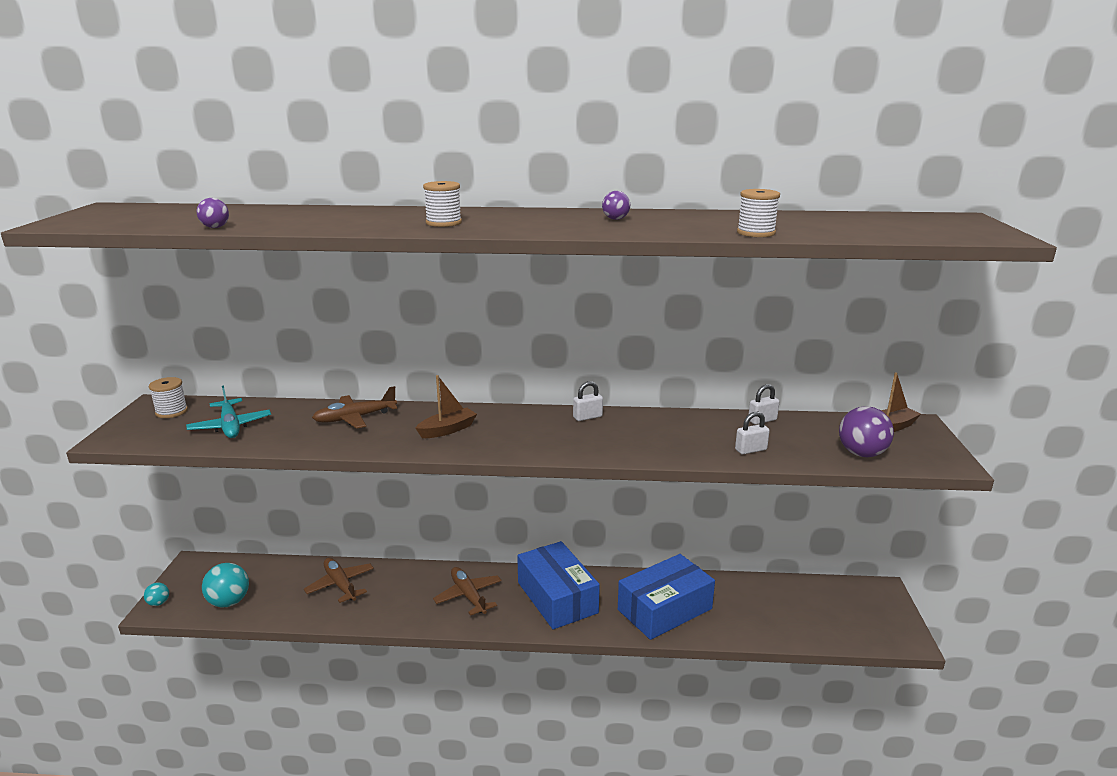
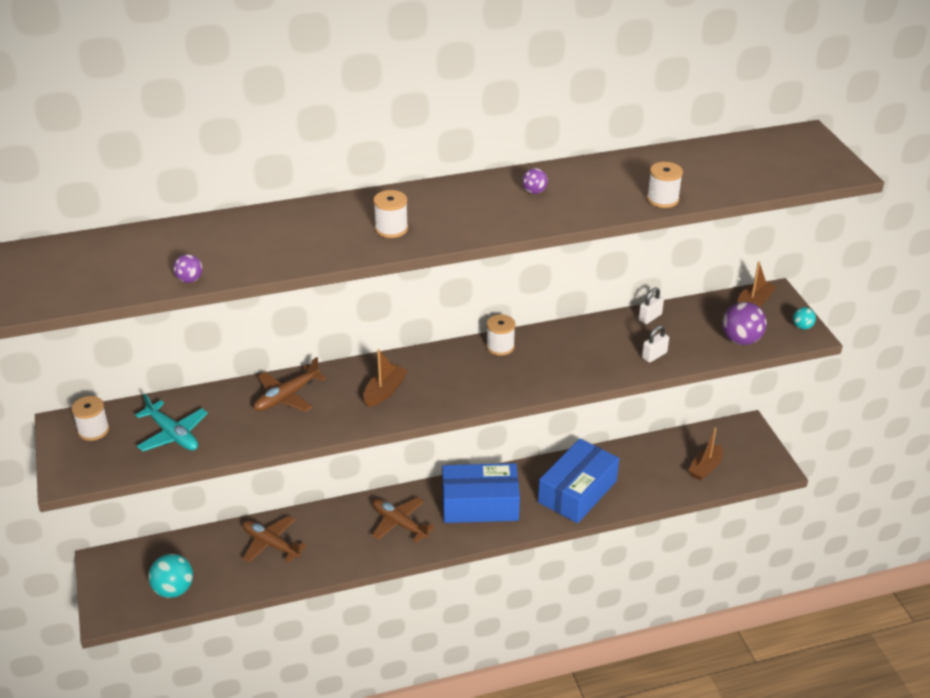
camera: 20 degrees left, 15 degrees up
(158, 603) = (102, 609): turquoise ball -> turquoise ball (802, 327)
(557, 597) = (480, 504): blue box -> blue box turned 45 degrees counterclockwise
(587, 417) = (500, 346): white padlock -> white spool
(819, 619) = (705, 468): none -> brown boat

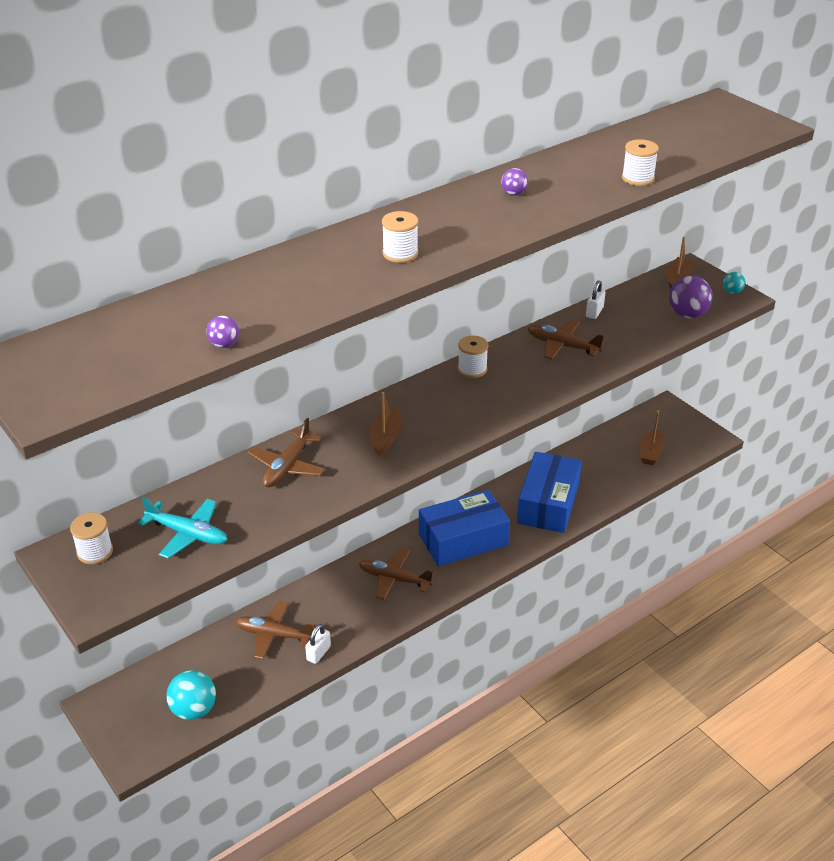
camera: 20 degrees left, 0 degrees up
(598, 343) = (562, 346): none -> brown plane
(654, 355) = (620, 345): white padlock -> white padlock (318, 653)

